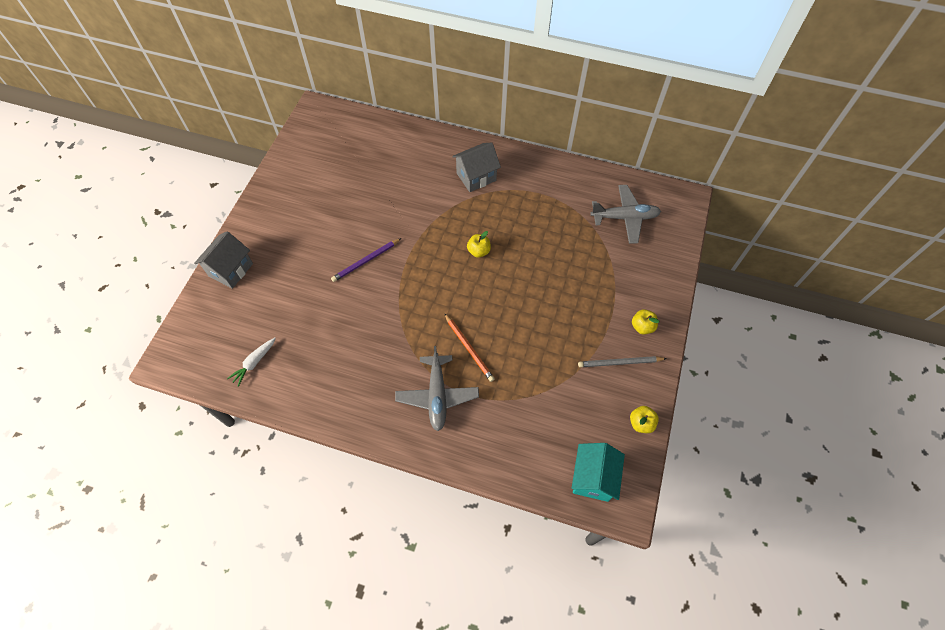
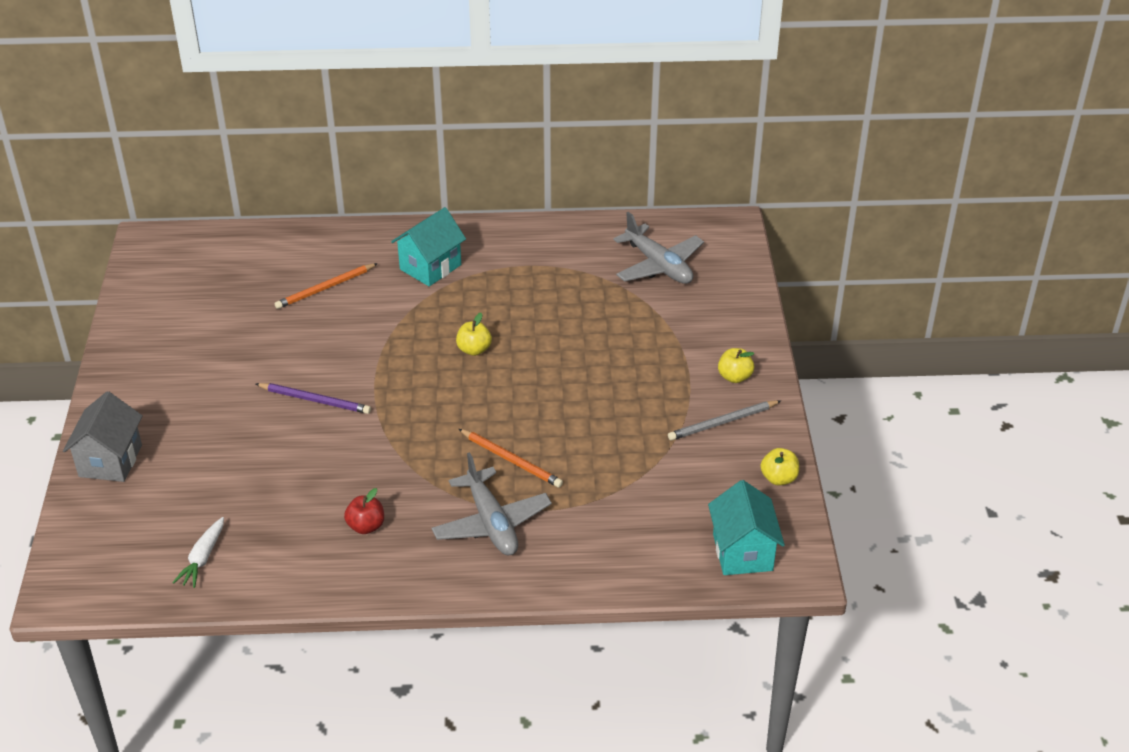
camera: 20 degrees left, 20 degrees down
(359, 371) = (366, 526): none -> red apple
(366, 261) = (315, 400): purple pencil -> purple pencil turned 105 degrees counterclockwise
(406, 175) = (325, 288): none -> orange pencil
(476, 177) = (430, 267): grey house -> turquoise house
(625, 218) = (659, 265): grey plane -> grey plane turned 75 degrees clockwise

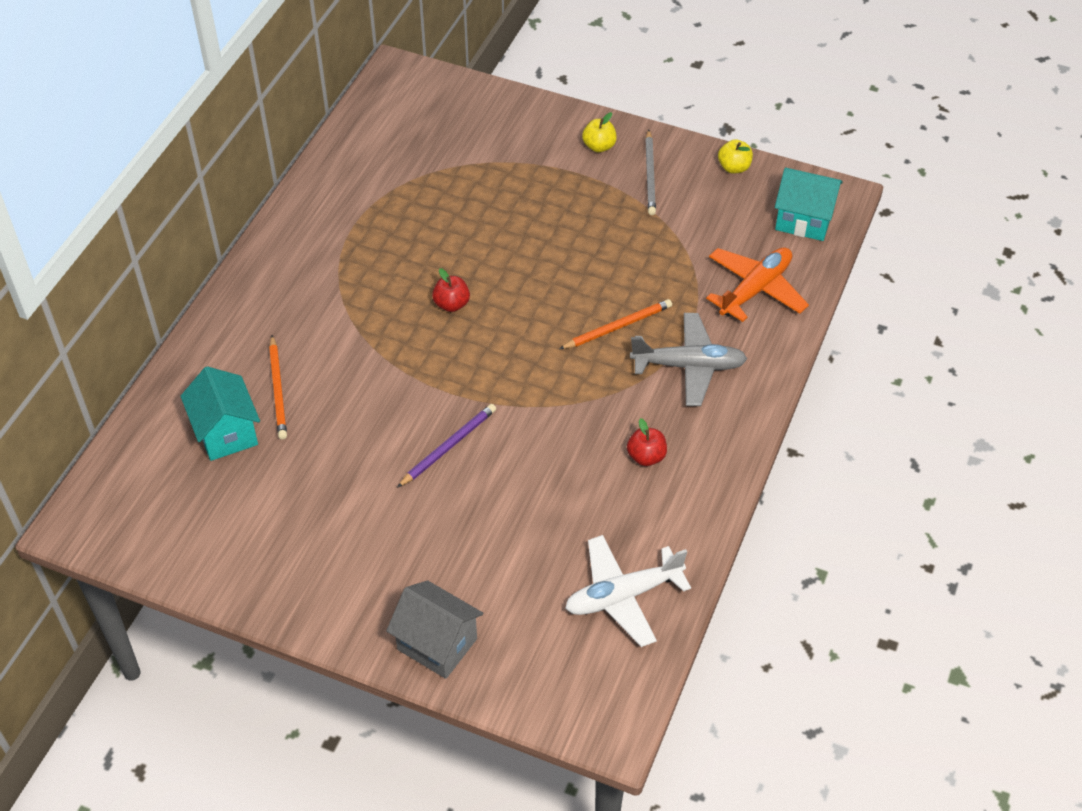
camera: 65 degrees left, 10 degrees up
(203, 558) = (623, 596): white carrot -> white plane
(430, 267) = (304, 297): turquoise house -> turquoise house (226, 433)
(474, 350) = (451, 304): yellow apple -> red apple
(620, 542) = (755, 289): none -> orange plane
(659, 265) = (419, 137): grey plane -> none

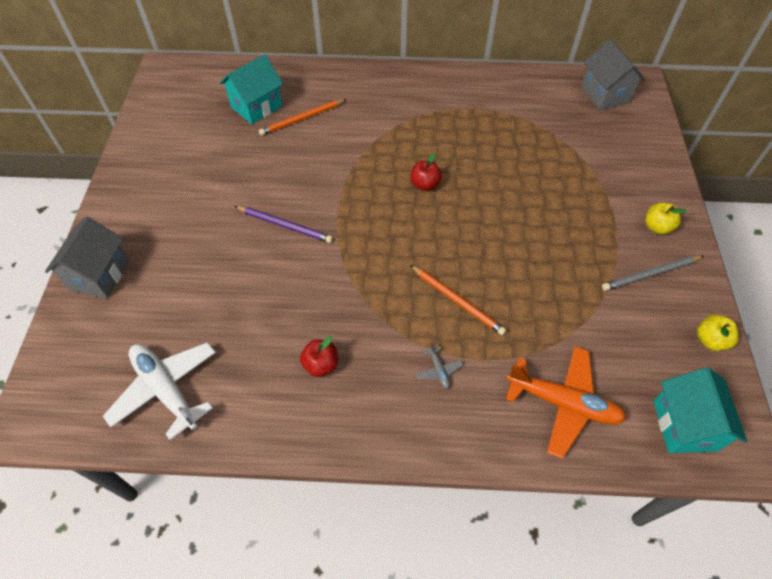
camera: 70 degrees right, 5 degrees up
(399, 106) = (605, 94): none -> grey house
(689, 366) = (438, 370): grey plane -> grey plane, size x0.42

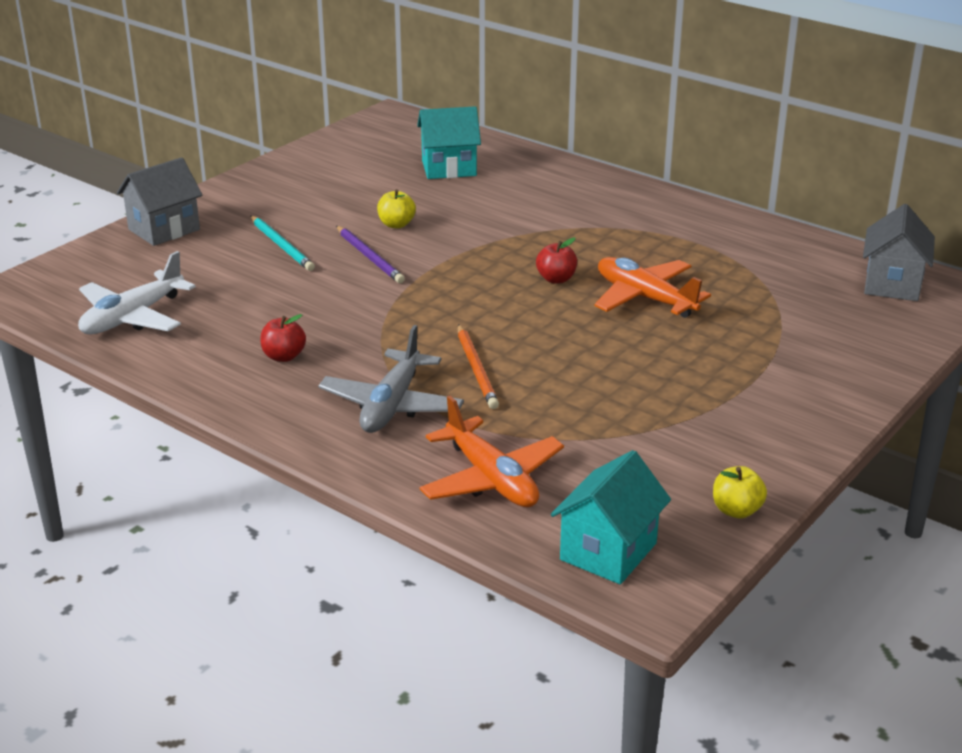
camera: 35 degrees right, 25 degrees down
(166, 389) = (132, 317): white plane -> white plane turned 135 degrees counterclockwise
(210, 246) = (281, 245): none -> turquoise pencil
(302, 119) = (486, 191): orange pencil -> none
(438, 370) = (392, 405): grey plane -> grey plane, size x2.40
(491, 175) = (645, 298): none -> orange plane
(651, 274) = (735, 436): grey pencil -> none
(657, 227) = (799, 406): yellow apple -> yellow apple (396, 224)

